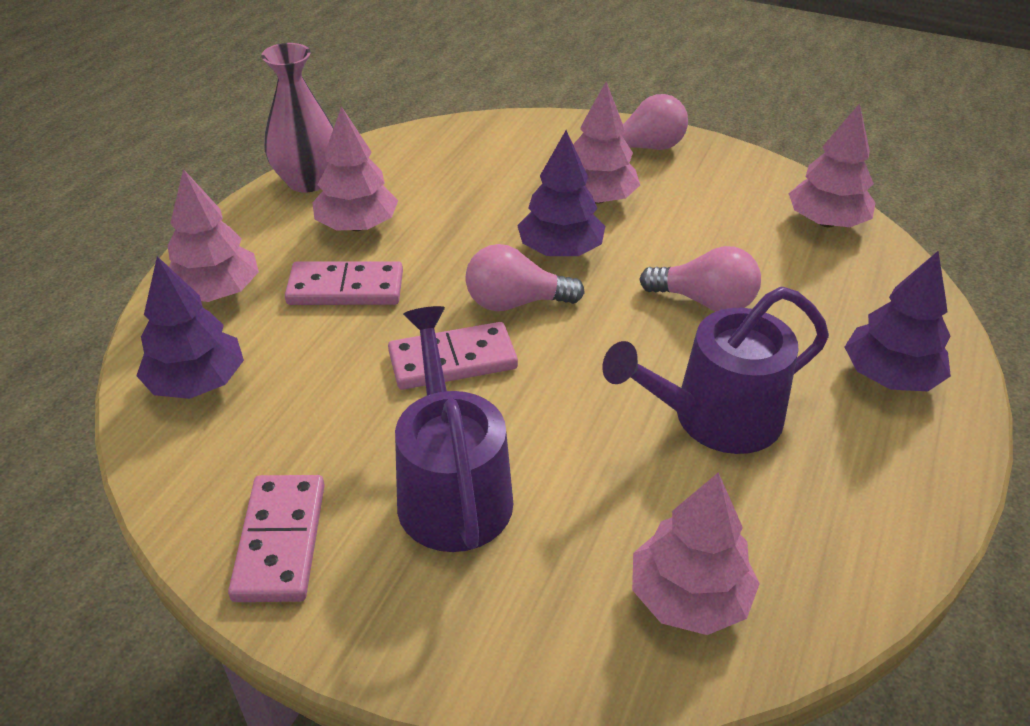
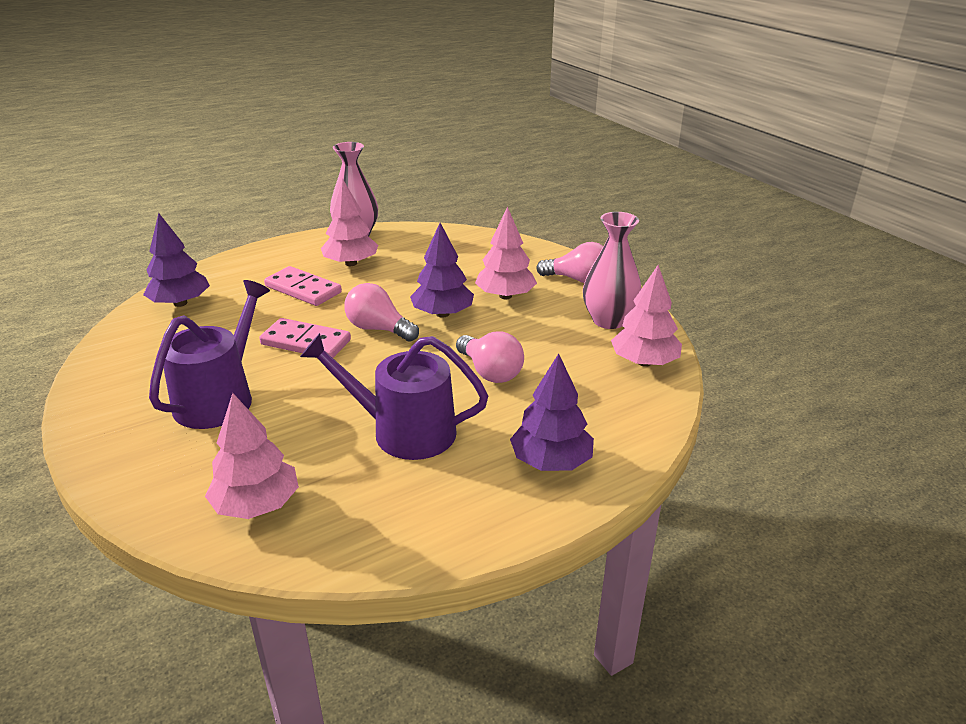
camera: 35 degrees right, 10 degrees down
(216, 292) = (243, 269): pink tree -> none
(280, 541) = (119, 382): pink domino -> none
(736, 186) = (608, 320): none -> pink vase

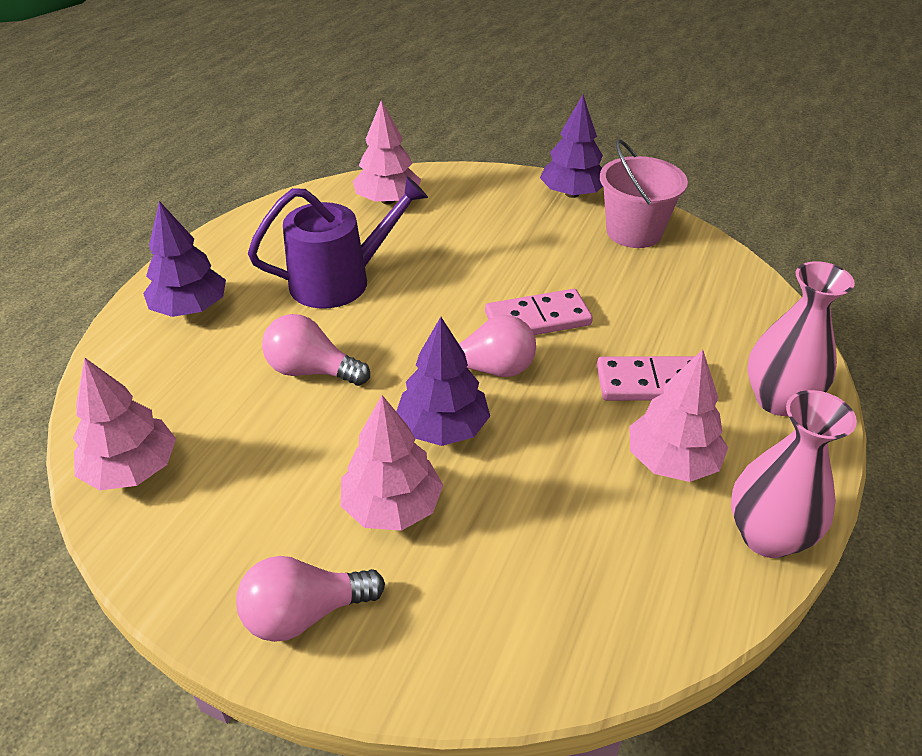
camera: 145 degrees right, 10 degrees up
(132, 369) = (634, 232): none -> pink bucket
(180, 303) = (733, 302): purple tree -> purple tree (572, 194)
(219, 398) = (524, 242): purple watering can -> none
(608, 320) = (209, 529): pink vase -> pink vase (778, 400)

